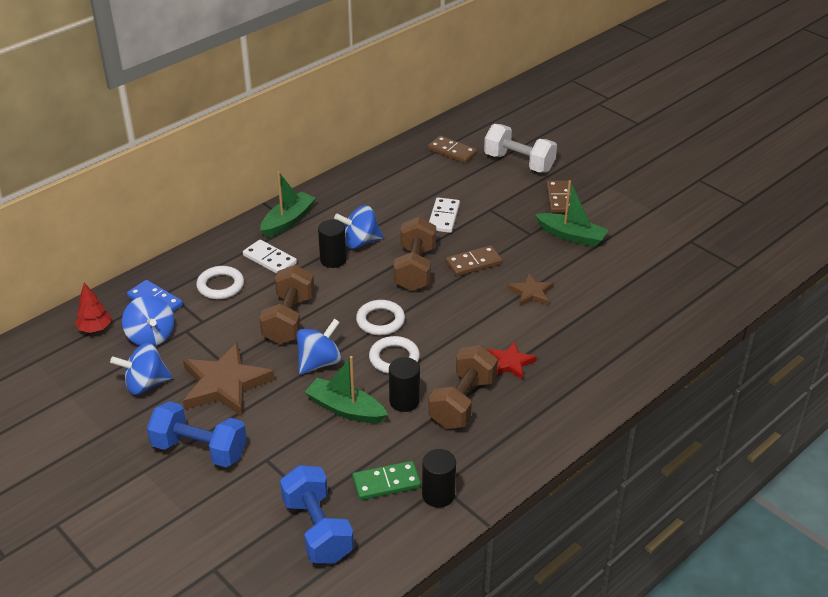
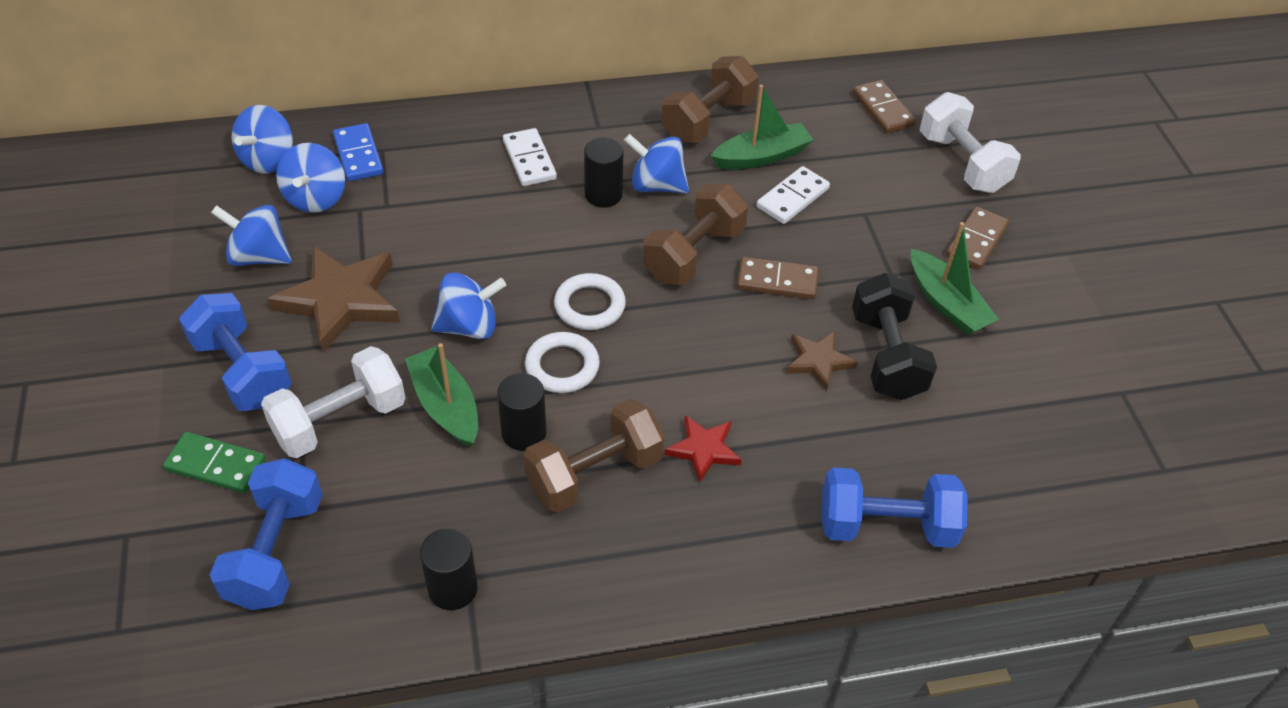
camera: 30 degrees right, 10 degrees up
(95, 328) = (268, 160): red tree -> blue spinning top
(220, 286) = (445, 169): white ring -> none
(288, 221) = (594, 118): green boat -> green boat (762, 156)
(289, 320) = (483, 251): brown dumbbell -> brown dumbbell (708, 120)
(289, 446) = (340, 421): none -> white dumbbell
(386, 482) = (407, 534): green domino -> green domino (216, 465)
(563, 274) = (887, 356): none -> black dumbbell
(633, 354) = (886, 526): none -> blue dumbbell

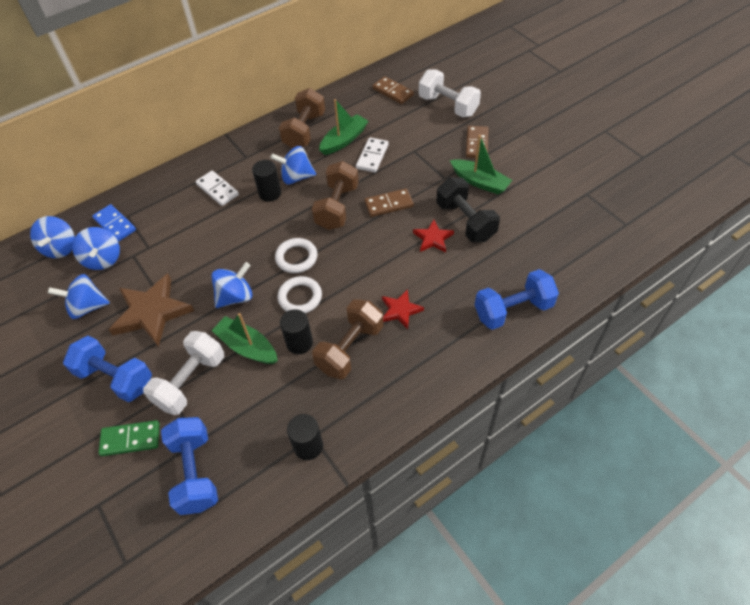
camera: 20 degrees left, 5 degrees up
(818, 361) = (433, 238): brown star -> red star

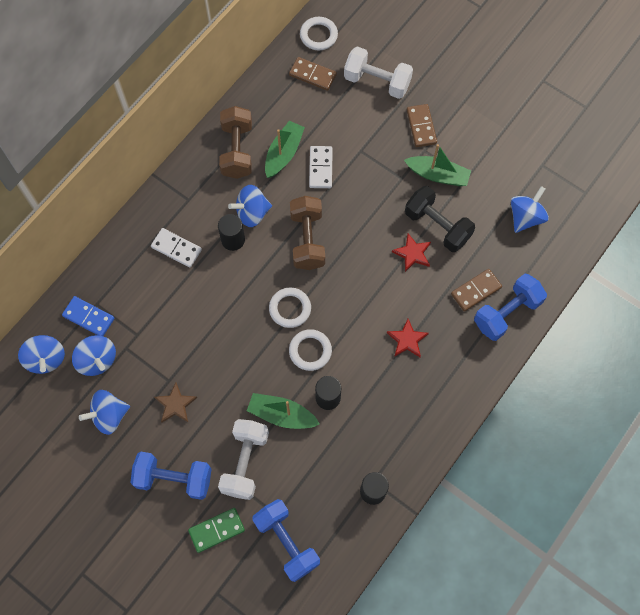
camera: 20 degrees left, 15 degrees up
(151, 312) = (175, 404): brown star -> brown star, size x0.54
(235, 296) = (249, 366): blue spinning top -> blue spinning top (525, 217)
(350, 348) = (375, 391): brown dumbbell -> none
(389, 204) = (357, 224): brown domino -> brown domino (476, 291)
(409, 67) = (318, 35): none -> white ring

